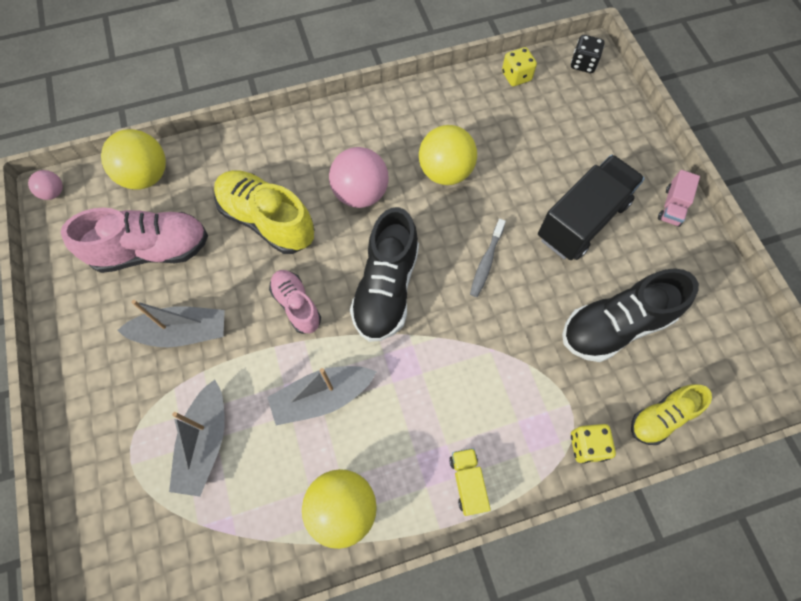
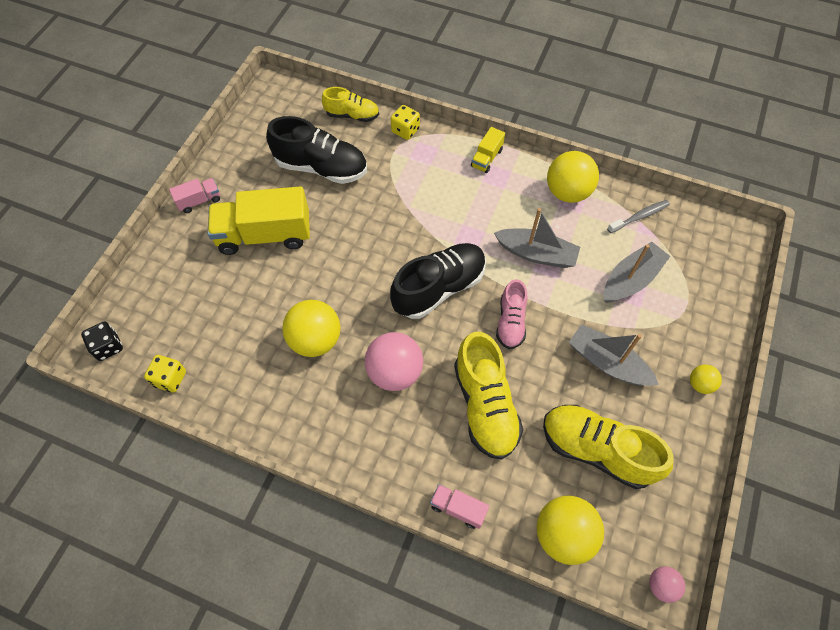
camera: 140 degrees left, 5 degrees down
(82, 375) = (700, 384): none -> yellow ball
(152, 250) = (596, 450): pink shoe -> yellow shoe
(235, 141) = (458, 508): none -> pink truck
(486, 262) = (356, 256): grey toothbrush -> grey toothbrush (639, 216)
(582, 220) = (265, 235): black truck -> yellow truck

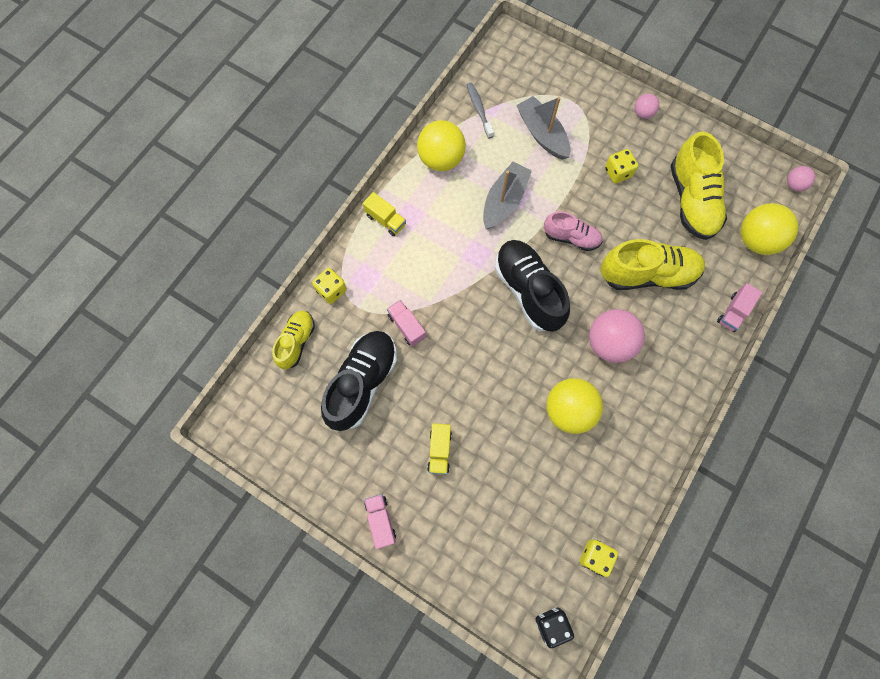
camera: 80 degrees left, 10 degrees up
(265, 235) = (439, 450): yellow truck -> yellow truck, size x0.47
(381, 191) = (406, 326): none -> pink truck
(596, 450) = (691, 200): yellow shoe -> yellow shoe turned 45 degrees counterclockwise
(607, 362) = (617, 173): grey boat -> yellow dice
(700, 384) = (643, 113): yellow ball -> pink ball

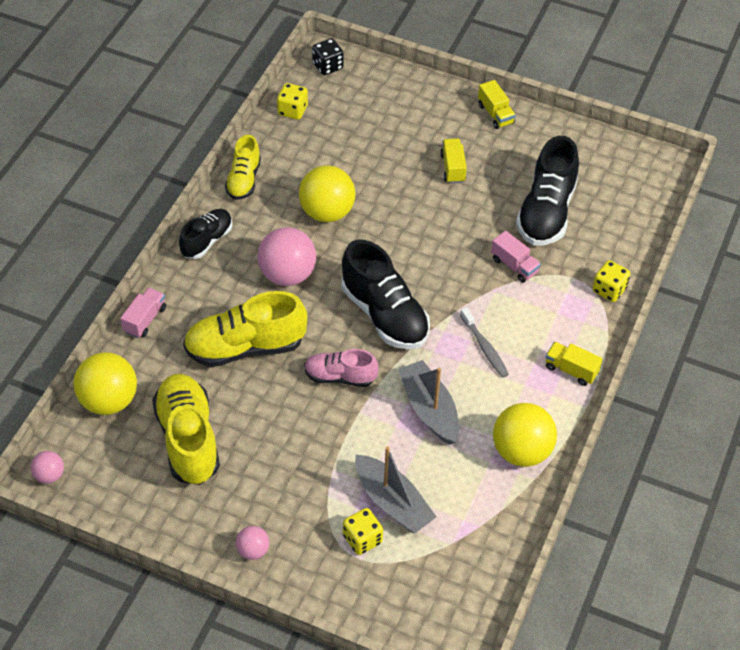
camera: 170 degrees right, 20 degrees down
(296, 342) = (628, 239): yellow shoe -> yellow shoe (244, 180)
(381, 521) = (495, 114): pink truck -> yellow truck
(479, 109) = (486, 526): grey toothbrush -> grey toothbrush (485, 348)
(504, 201) = (429, 409): grey boat -> grey boat turned 135 degrees clockwise
(617, 173) = (286, 462): yellow dice -> yellow dice (362, 539)
(682, 391) = (207, 241): none -> black shoe

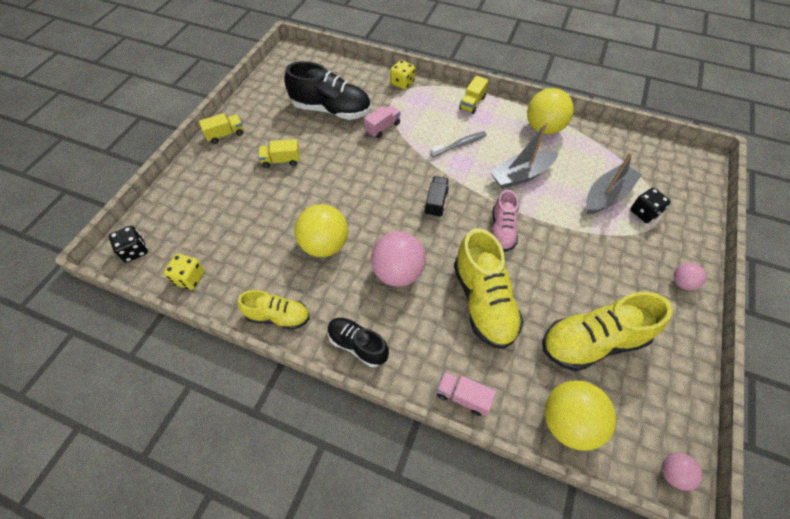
camera: 90 degrees left, 5 degrees up
(362, 539) = (644, 213): yellow dice -> black dice
(384, 315) = (436, 202): black shoe -> black truck

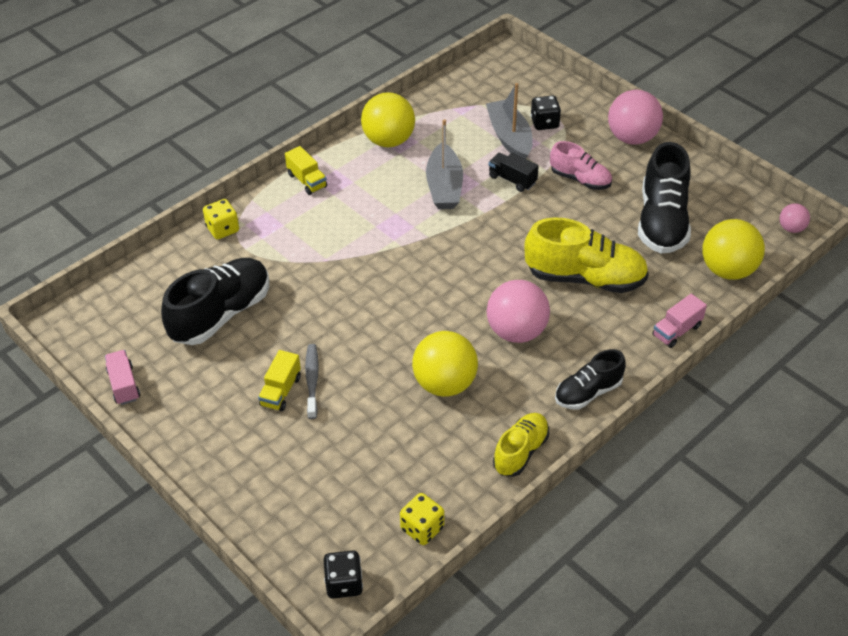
camera: 65 degrees left, 10 degrees down
(225, 135) = (187, 441): yellow truck -> none
(382, 128) = (291, 274): pink truck -> pink truck (124, 385)
(436, 202) = (440, 268): black truck -> black truck (512, 180)
(460, 145) = (367, 216): grey toothbrush -> grey toothbrush (312, 380)
(502, 230) = (508, 230): pink shoe -> pink shoe (580, 179)
(592, 342) = (662, 221): yellow shoe -> black shoe
(682, 283) = (632, 138): pink ball -> pink ball, size x1.98

